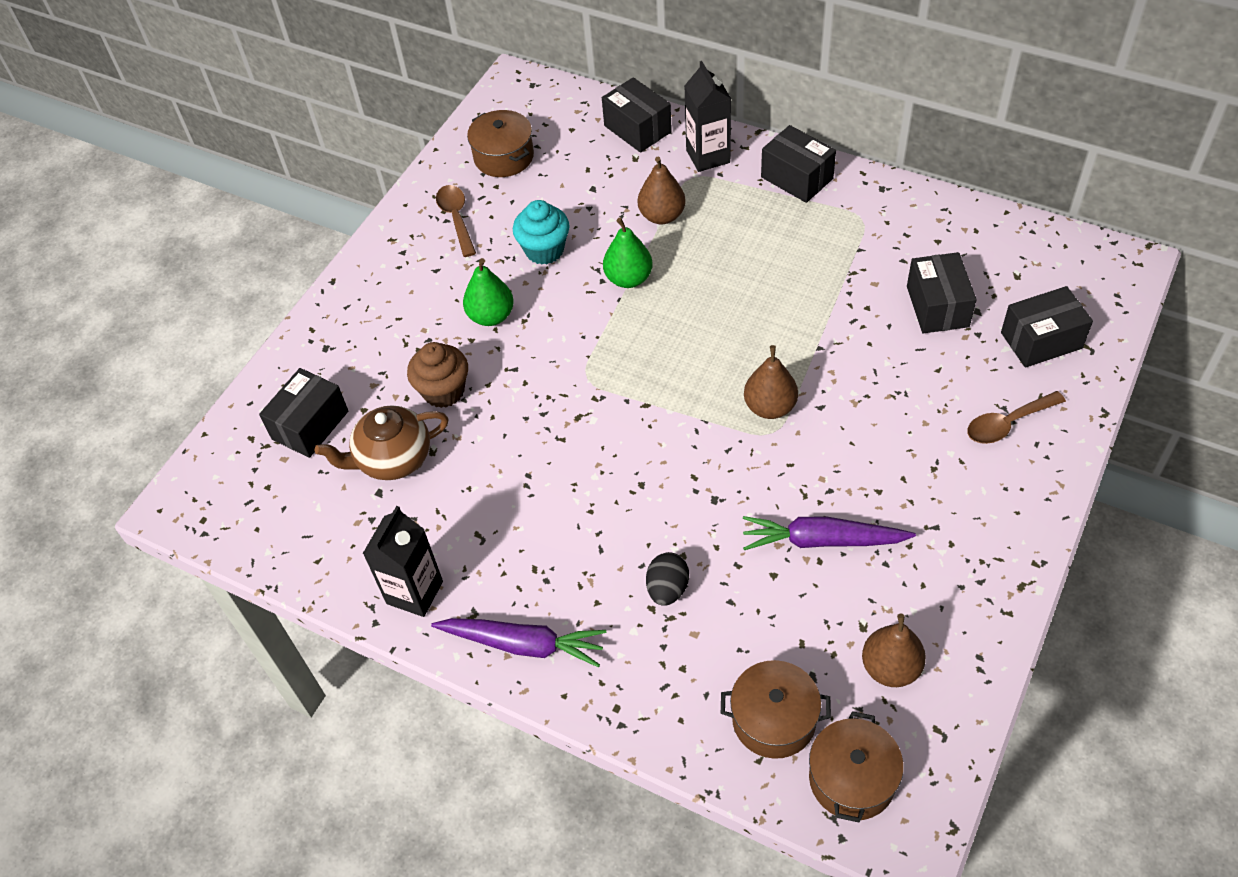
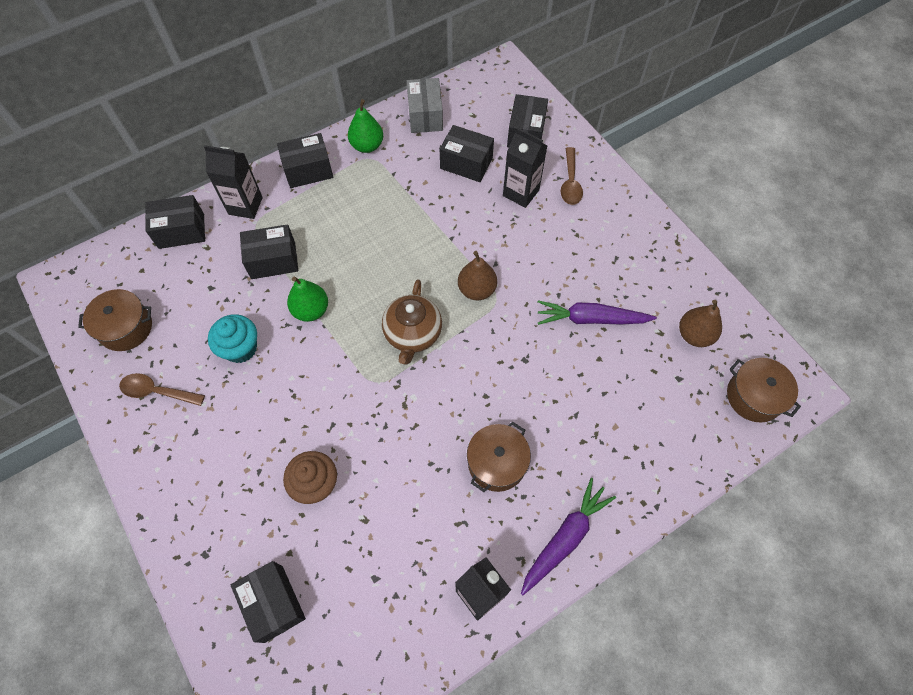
camera: 65 degrees left, 10 degrees up
(393, 459) = (351, 553): brown teapot -> brown teapot (412, 334)
(491, 316) = (272, 415): green pear -> green pear (367, 146)
(662, 216) = (273, 260): brown pear -> black box
(667, 589) = (574, 424): black egg -> none
(774, 720) = (697, 415): brown pot -> brown pot (497, 463)
(822, 540) = (591, 319): purple carrot -> purple carrot turned 60 degrees clockwise
(944, 380) = (521, 193): none -> black carton
(970, 233) = (425, 116): none -> grey box

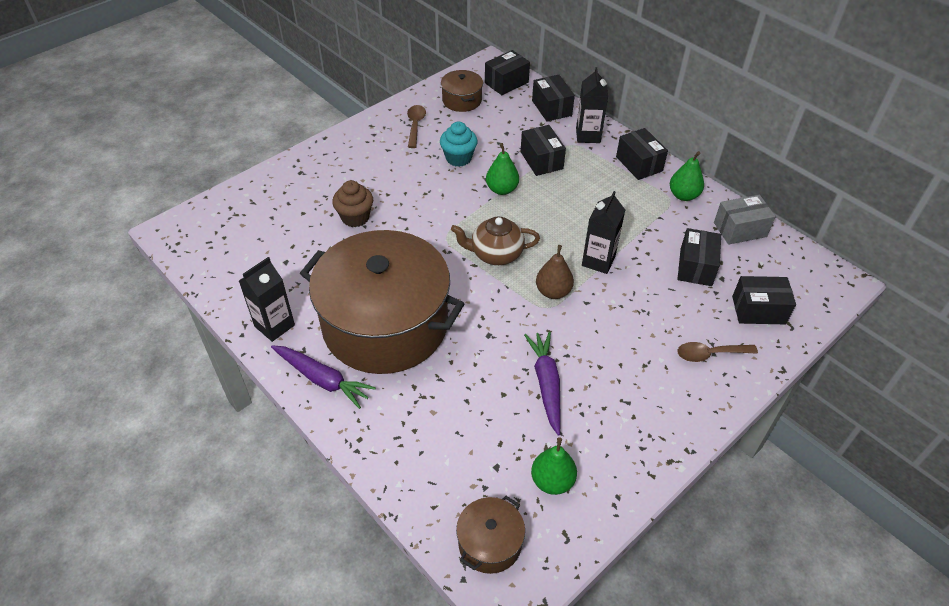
camera: 80 degrees right, 15 degrees down
(273, 603) = (267, 211): black box -> black box (506, 82)
(497, 463) = (385, 325): brown pot -> brown pot, size x2.42
(521, 193) = (678, 313): black carton -> black carton (598, 261)
(694, 335) = (552, 481): brown pear -> green pear

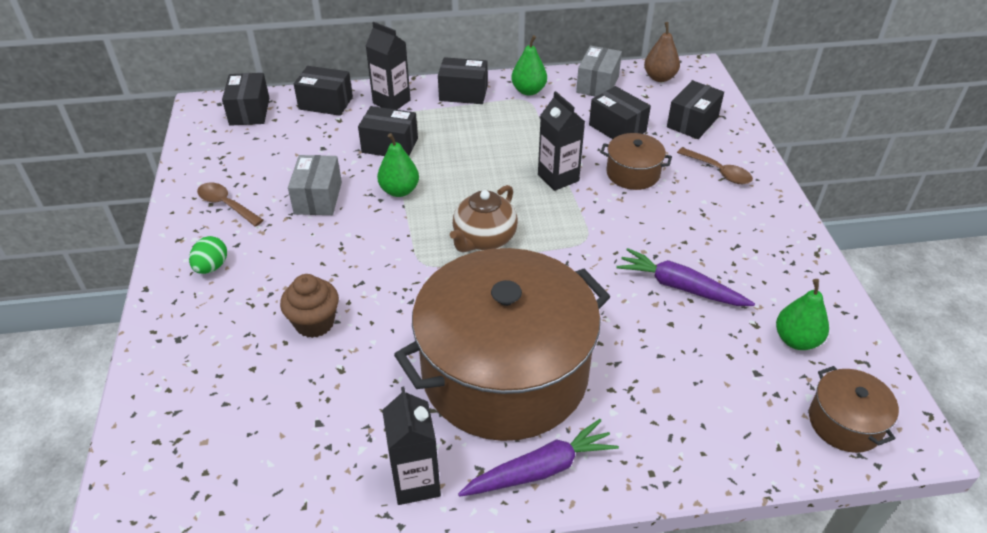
camera: 55 degrees left, 5 degrees down
(362, 151) = (211, 267): none -> green egg
(458, 158) = (318, 198): turquoise cupcake -> grey box
(462, 100) = (233, 153): brown pot -> brown pot (633, 173)
(553, 292) = (570, 225): brown pear -> brown pear (659, 77)
(709, 354) = (719, 172): brown spoon -> brown spoon turned 75 degrees counterclockwise

